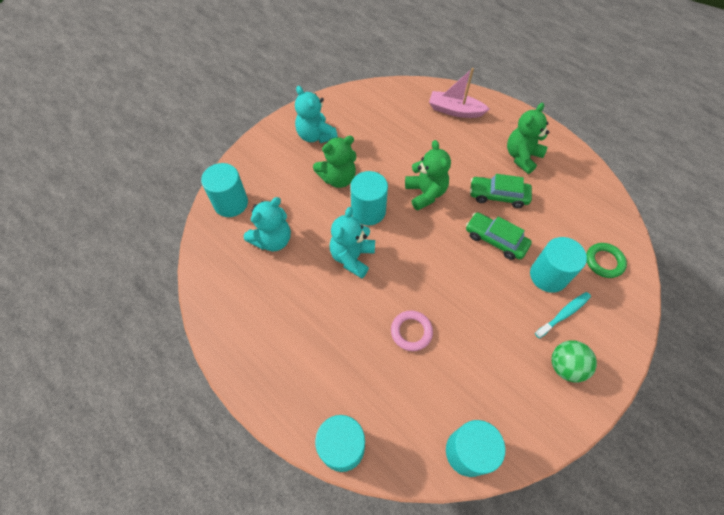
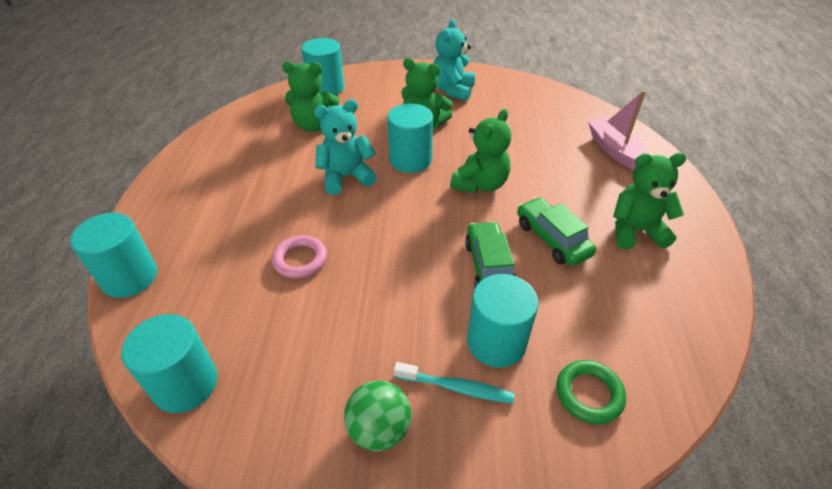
camera: 50 degrees right, 15 degrees down
(272, 240) = (314, 125): turquoise teddy bear -> green teddy bear

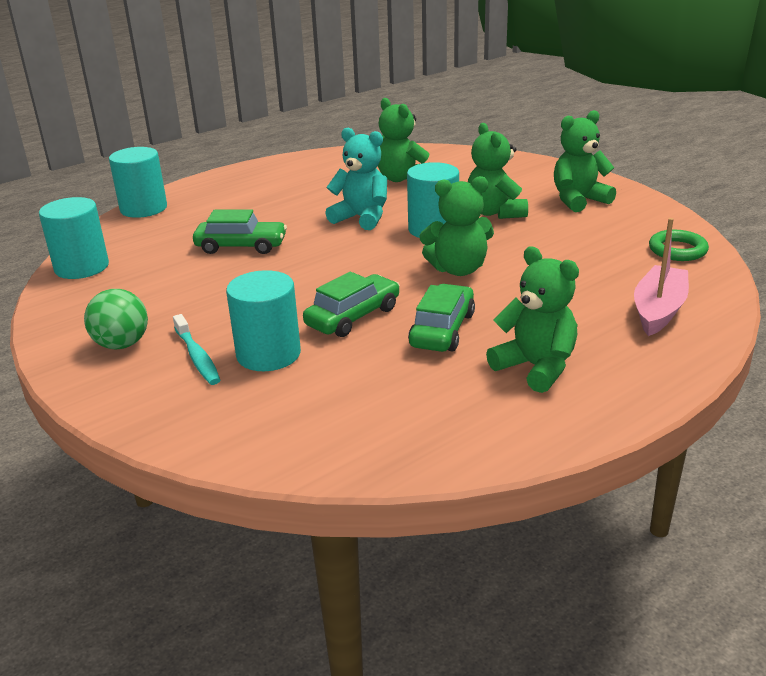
camera: 50 degrees right, 15 degrees down
(300, 260) = (241, 246): pink ring -> green car
(326, 88) = (462, 159): turquoise cylinder -> none
(452, 90) = (578, 200): turquoise teddy bear -> green teddy bear
(589, 394) = (268, 418): green ring -> green ring (677, 250)

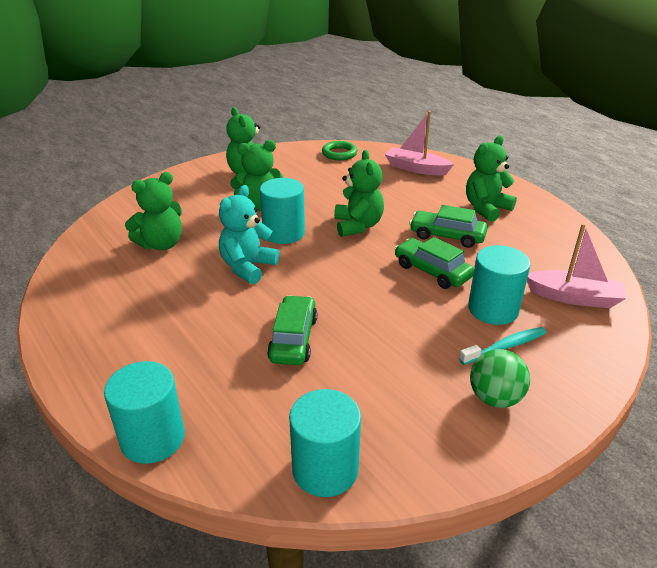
camera: 90 degrees left, 5 degrees up
(285, 421) = (573, 297): none -> pink boat

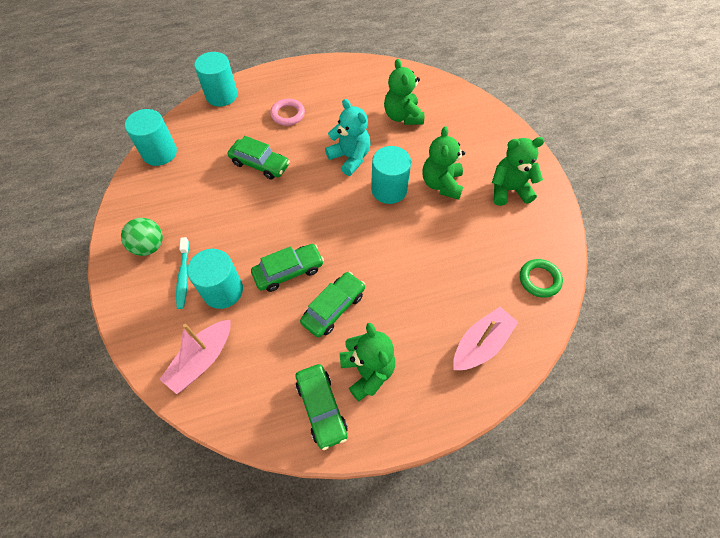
camera: 110 degrees right, 25 degrees up
(183, 341) = (288, 114): none -> pink ring
(358, 226) = (379, 244): green teddy bear -> none
(537, 222) = (321, 408): none -> green car

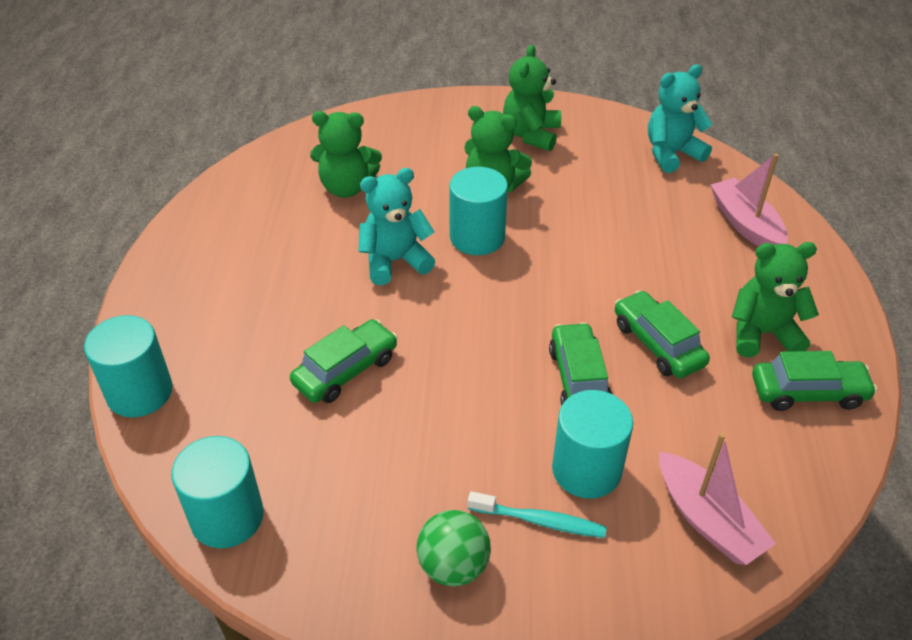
camera: 70 degrees left, 15 degrees down
(288, 114) = (254, 311): pink ring -> none
(539, 280) = (671, 153): green ring -> turquoise teddy bear

